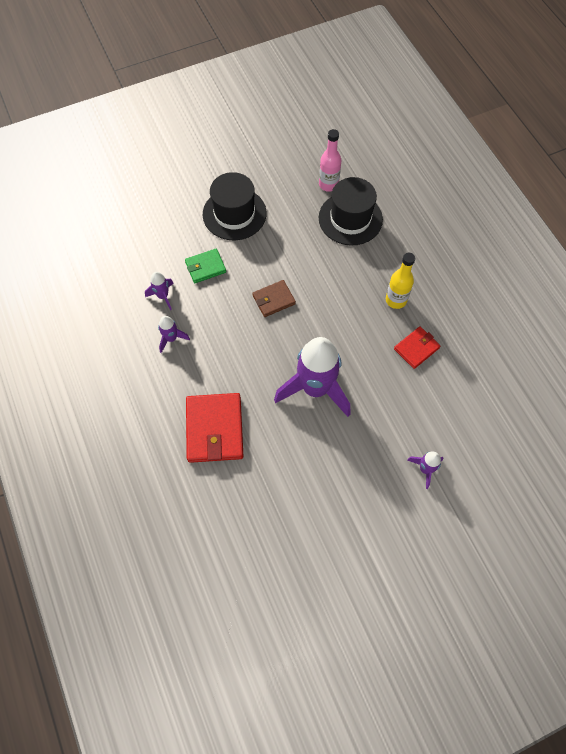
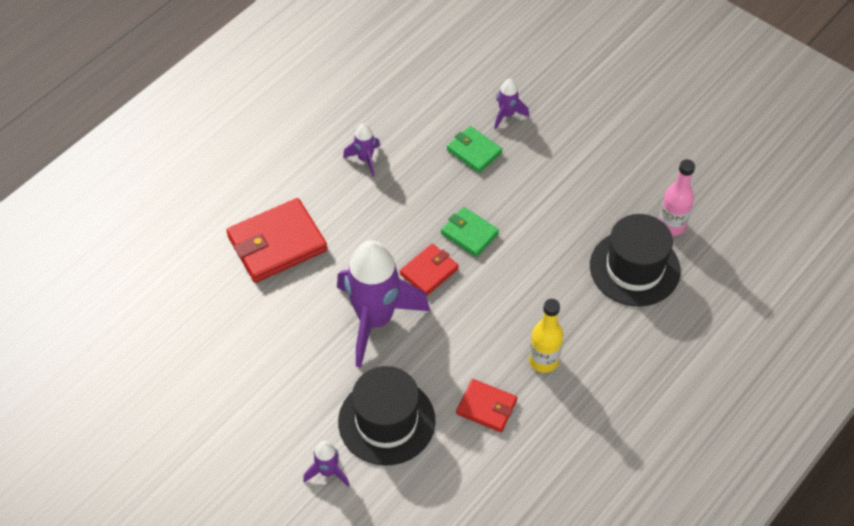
camera: 65 degrees right, 10 degrees down
(163, 296) = (413, 129): purple rocket -> purple rocket (507, 115)
(234, 214) = (564, 148): black hat -> black hat (386, 421)
(273, 300) = (469, 233): brown wallet -> green wallet
(292, 338) = (429, 271): none -> red wallet

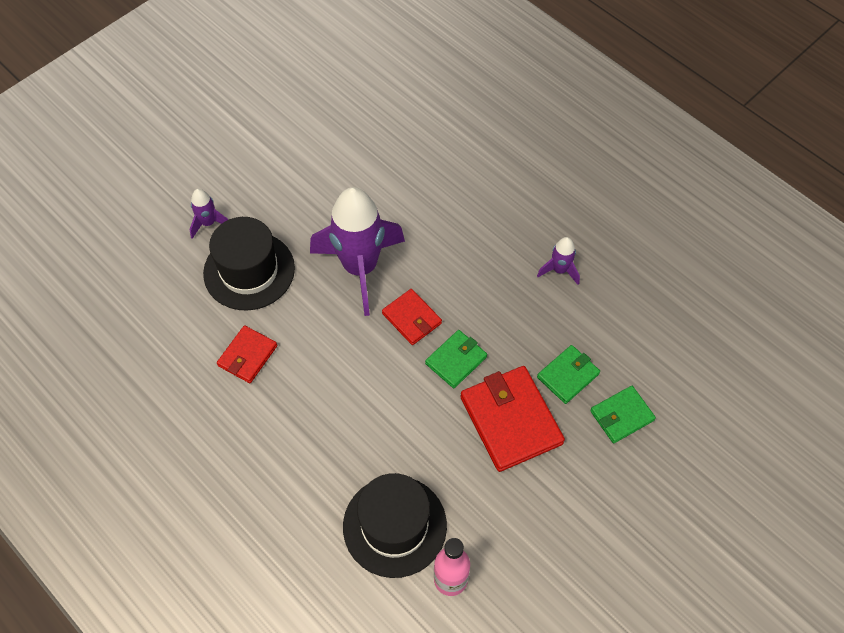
camera: 95 degrees right, 5 degrees up
(277, 243) = (457, 191): red wallet -> red wallet (511, 420)
(507, 115) = (621, 416): purple rocket -> green wallet
(543, 360) = (291, 414): yellow bottle -> none

